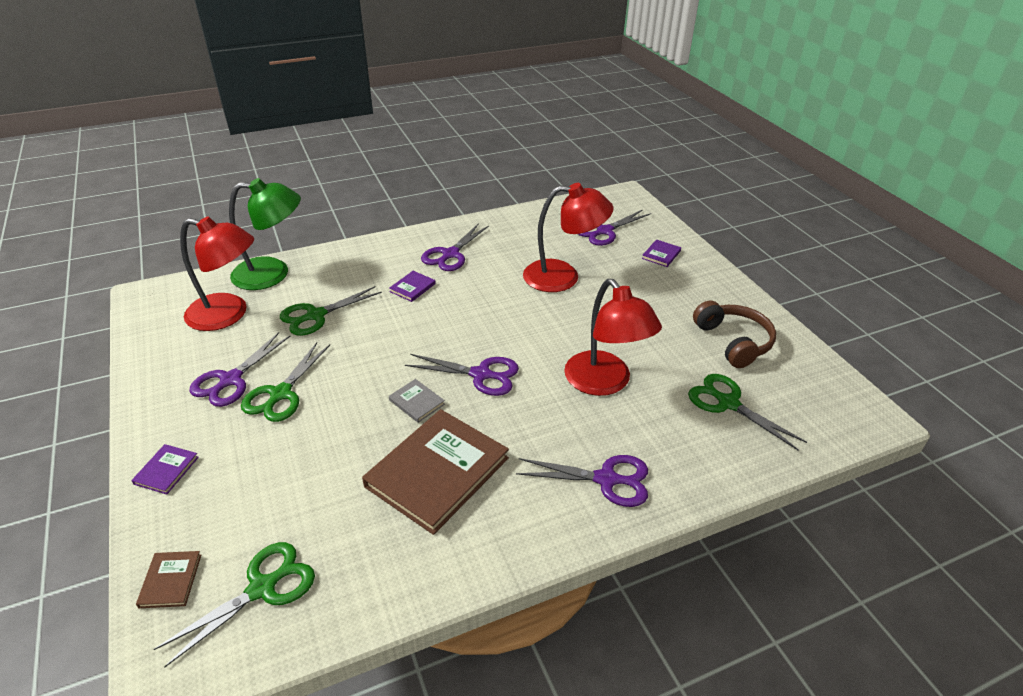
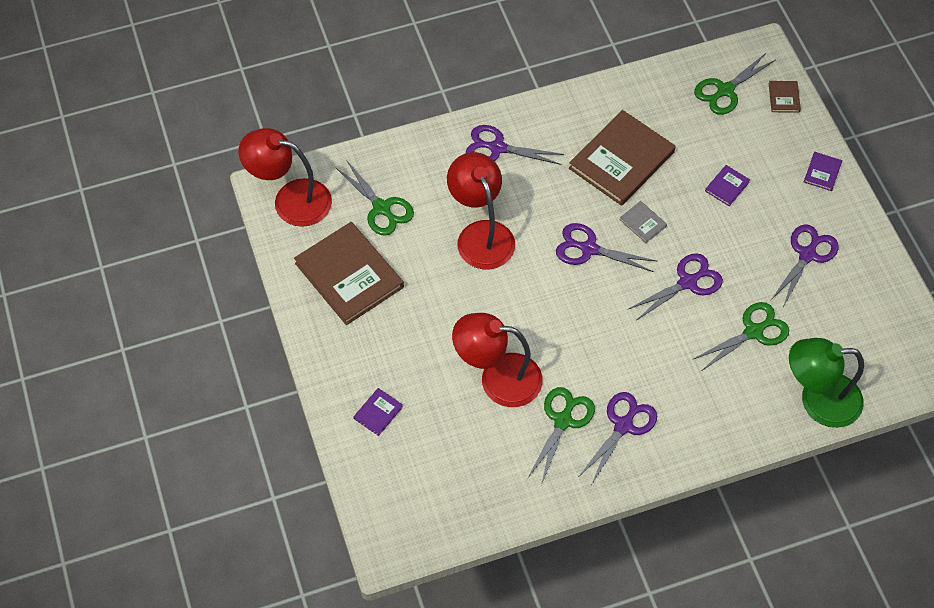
camera: 175 degrees left, 20 degrees up
(228, 314) = (841, 337): red lamp -> red lamp (291, 200)
(281, 394) = (759, 237): green scissors -> green scissors (563, 421)
(412, 287) = (661, 369): purple book -> purple book (727, 186)
(604, 231) = (435, 463): purple scissors -> purple scissors (687, 282)
(733, 342) = (349, 275): brown headphones -> brown book

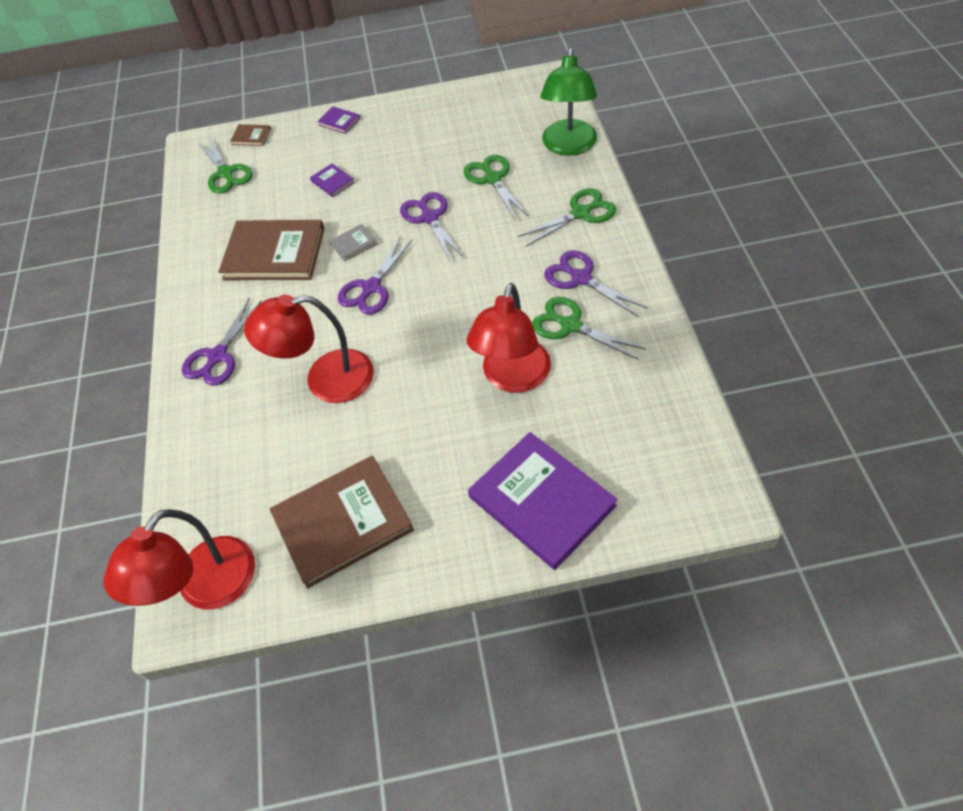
camera: 75 degrees left, 5 degrees down
(378, 412) = (541, 501): purple book -> purple book, size x2.34
(381, 208) = (257, 479): green scissors -> green scissors (580, 213)
(621, 160) = (274, 253): brown book -> brown book turned 45 degrees counterclockwise
(807, 255) = (421, 138): purple scissors -> none

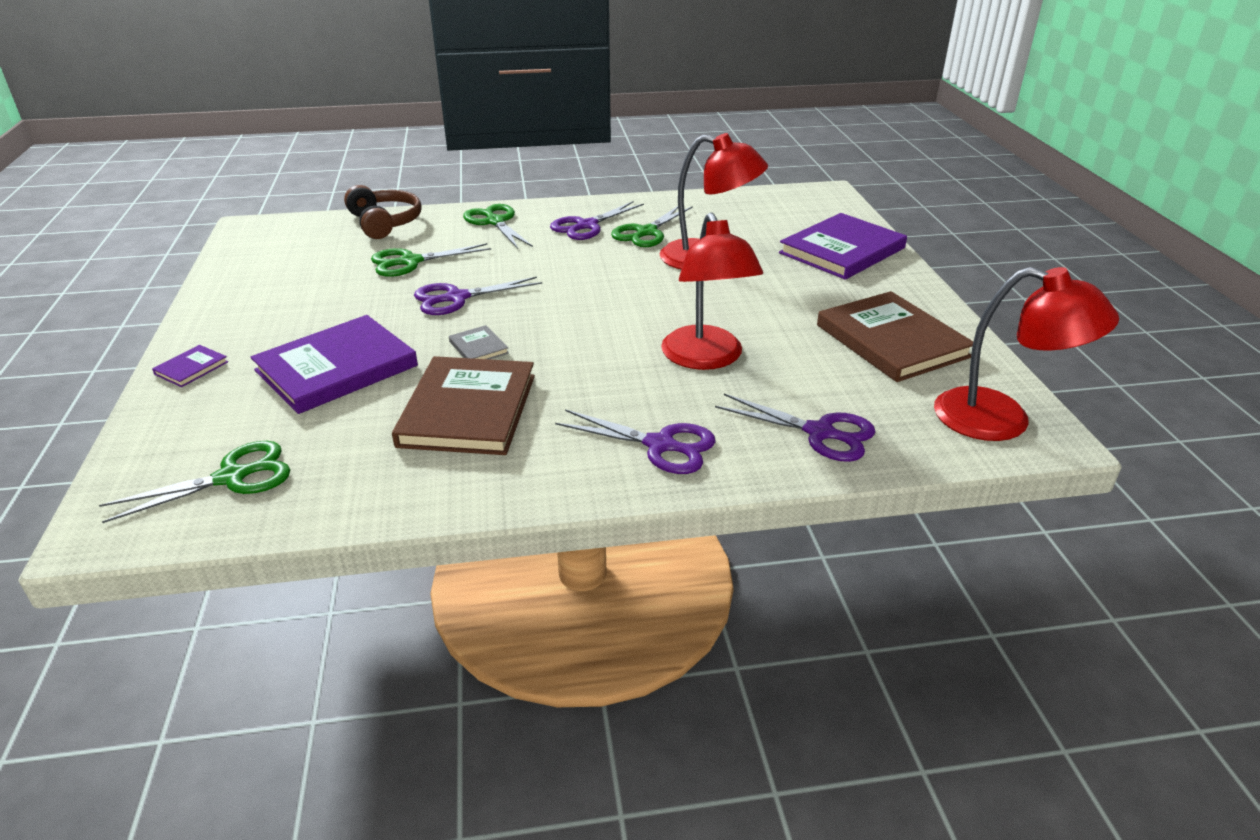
camera: 95 degrees left, 20 degrees down
(251, 137) = (147, 456): brown book -> none
(332, 181) = (336, 368): purple book -> purple book, size x2.34
(371, 288) = (563, 333): purple scissors -> purple scissors (819, 433)
(568, 146) = (385, 223): green lamp -> brown headphones

